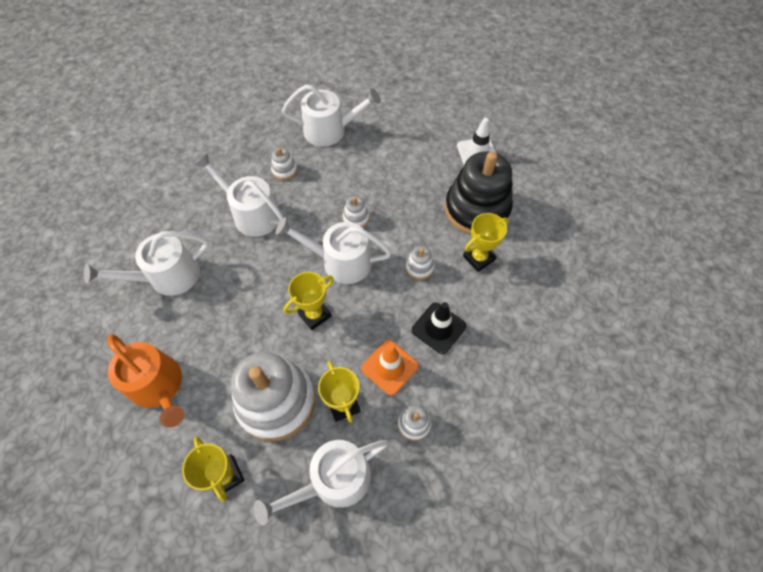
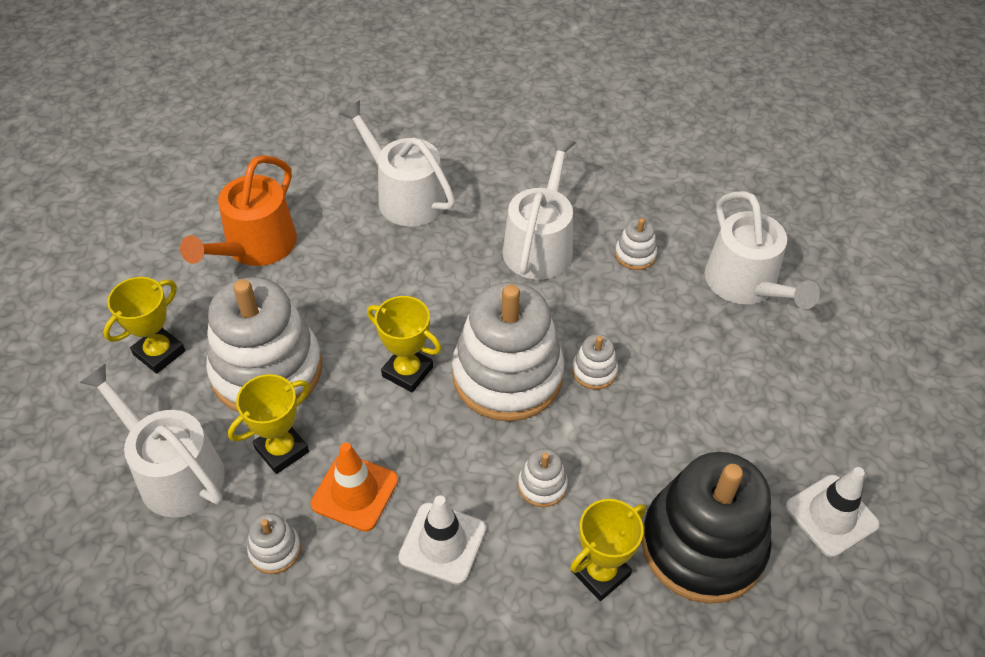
camera: 70 degrees right, 10 degrees down
(340, 261) = (507, 375): white watering can -> white stacking toy
(438, 328) = (442, 543): black traffic cone -> white traffic cone
(478, 258) = (600, 573): yellow trophy -> yellow trophy turned 75 degrees counterclockwise

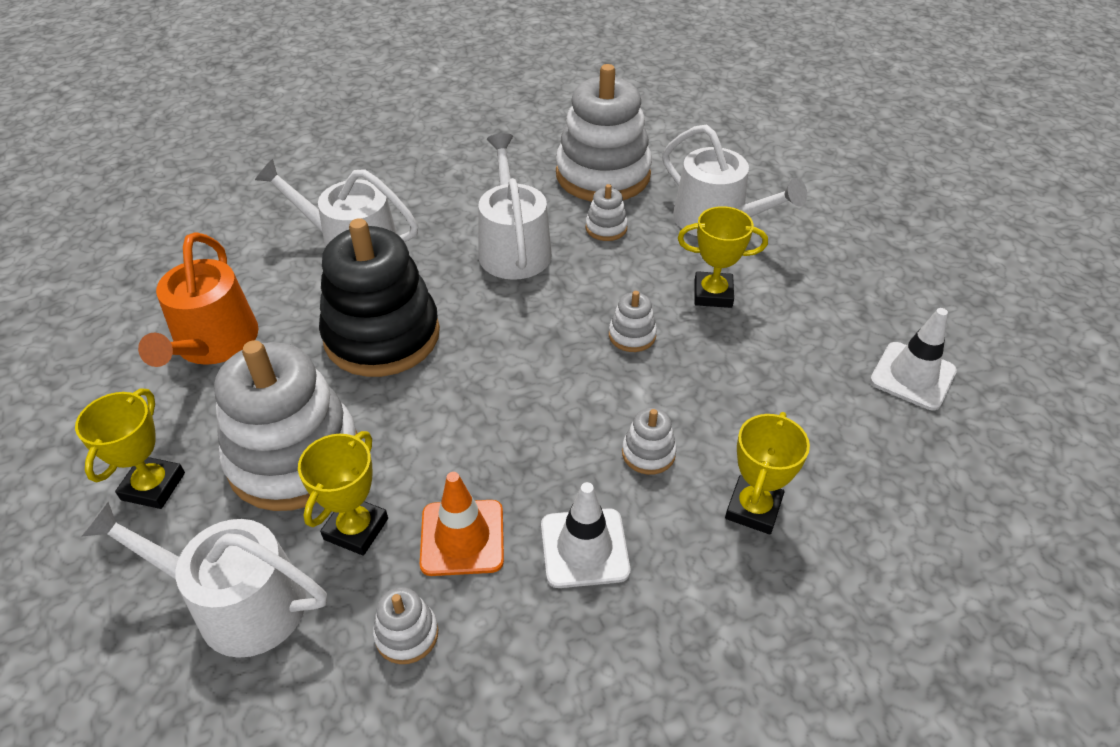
camera: 25 degrees left, 5 degrees down
(407, 372) = (450, 402): yellow trophy -> yellow trophy (713, 294)
(507, 375) = (552, 369): white stacking toy -> white stacking toy (603, 175)
(702, 545) = (826, 445): black stacking toy -> black stacking toy (382, 335)

